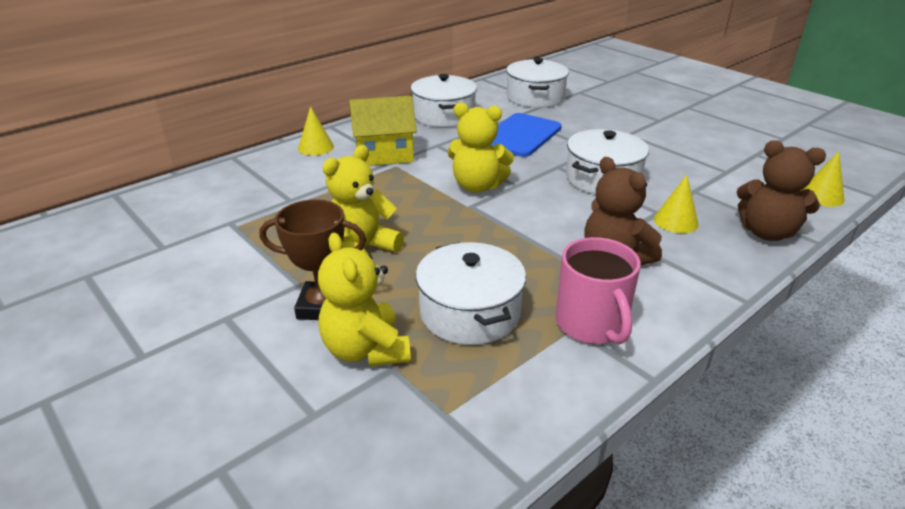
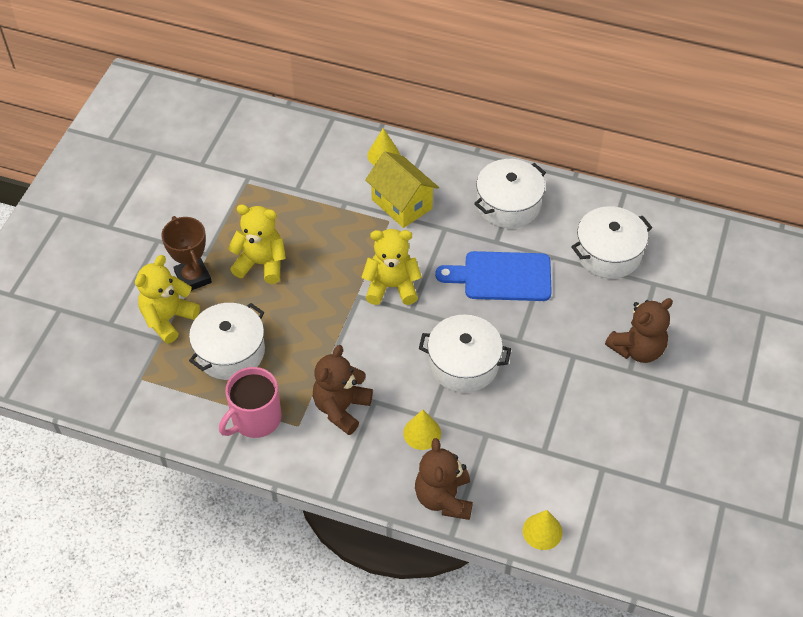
camera: 60 degrees right, 20 degrees up
(477, 186) = (391, 287): yellow teddy bear -> yellow teddy bear turned 105 degrees clockwise
(639, 112) = (637, 349): none -> brown teddy bear

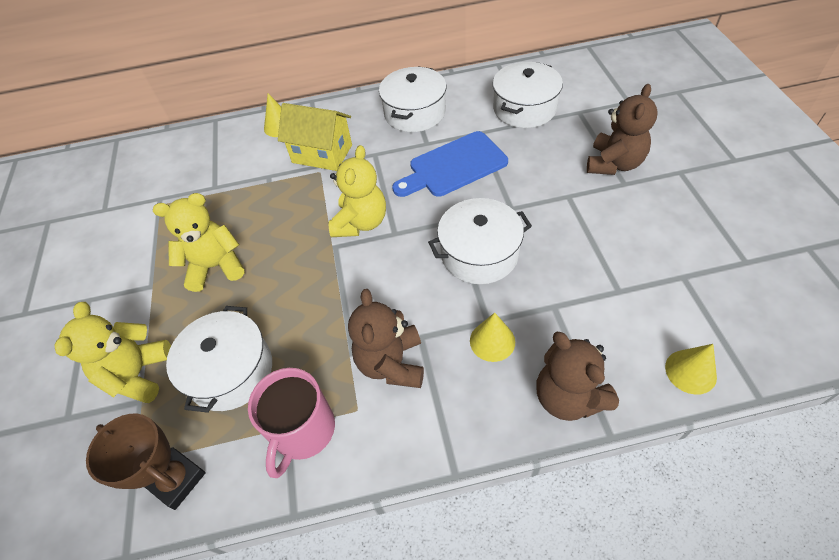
camera: 25 degrees left, 0 degrees up
(193, 277) = (147, 316): brown trophy -> brown trophy (176, 480)
(391, 287) = (361, 222): yellow teddy bear -> yellow teddy bear turned 135 degrees clockwise

